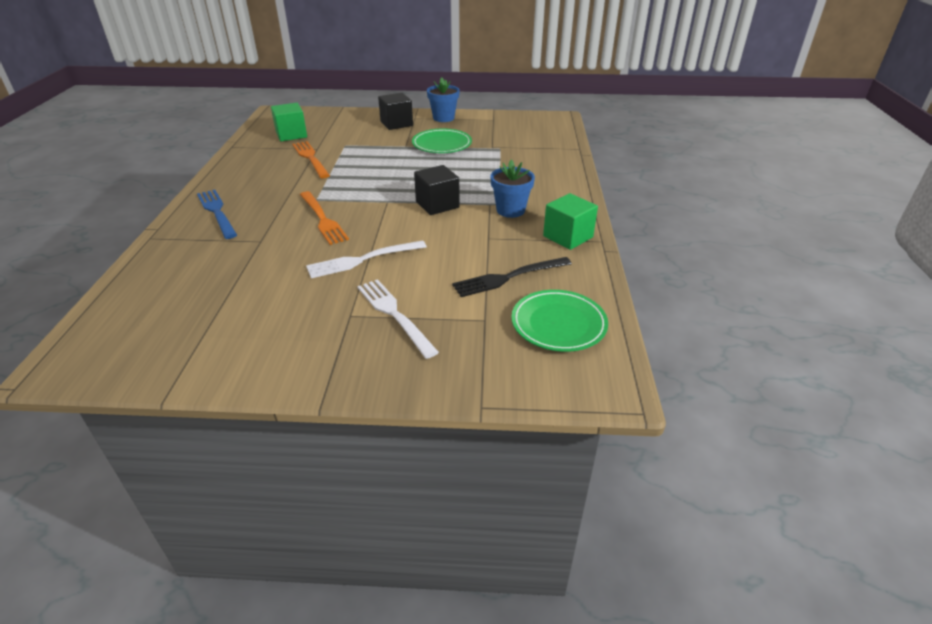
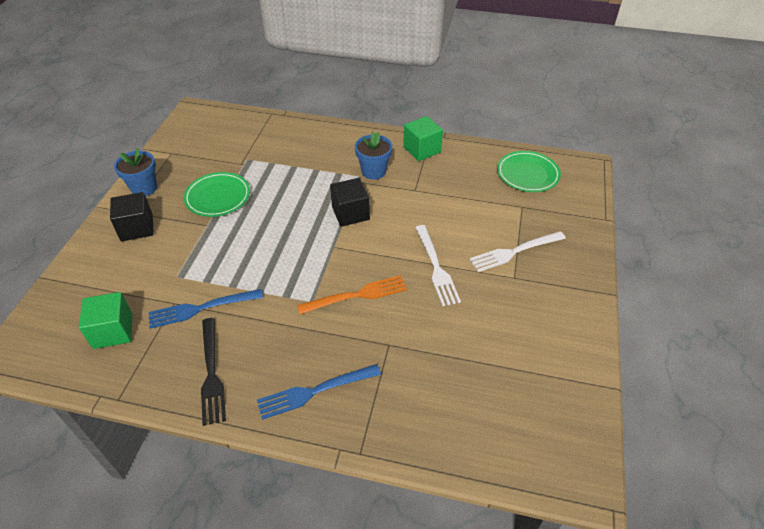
camera: 80 degrees left, 10 degrees up
(310, 158) = (201, 308): orange fork -> blue fork
(508, 277) = (472, 188): black fork -> black fork (211, 374)

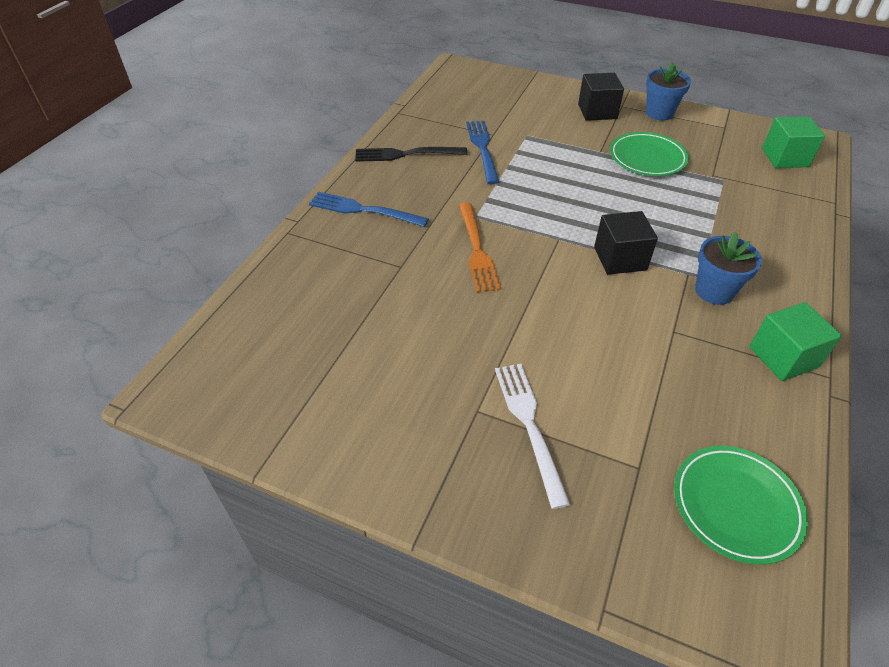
camera: 100 degrees right, 0 degrees up
(113, 331) = (468, 106): green cube -> green cube (785, 158)
(314, 392) = (363, 210): blue fork -> blue fork turned 60 degrees counterclockwise
(436, 268) = (509, 327): white fork -> none

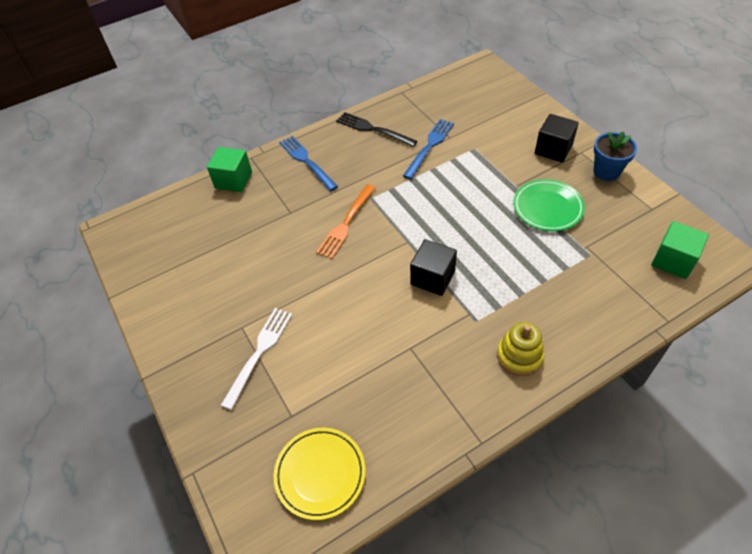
camera: 40 degrees right, 5 degrees up
(714, 291) = (472, 336): blue flower pot -> none
(736, 505) = (320, 474): green plate -> yellow plate
(769, 286) = (519, 356): none -> yellow stacking toy
(783, 357) = (464, 409): green cube -> green cube (233, 180)

